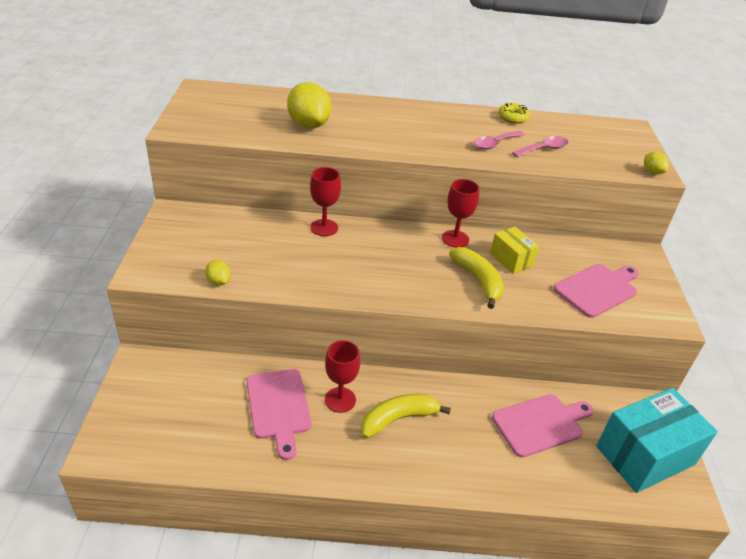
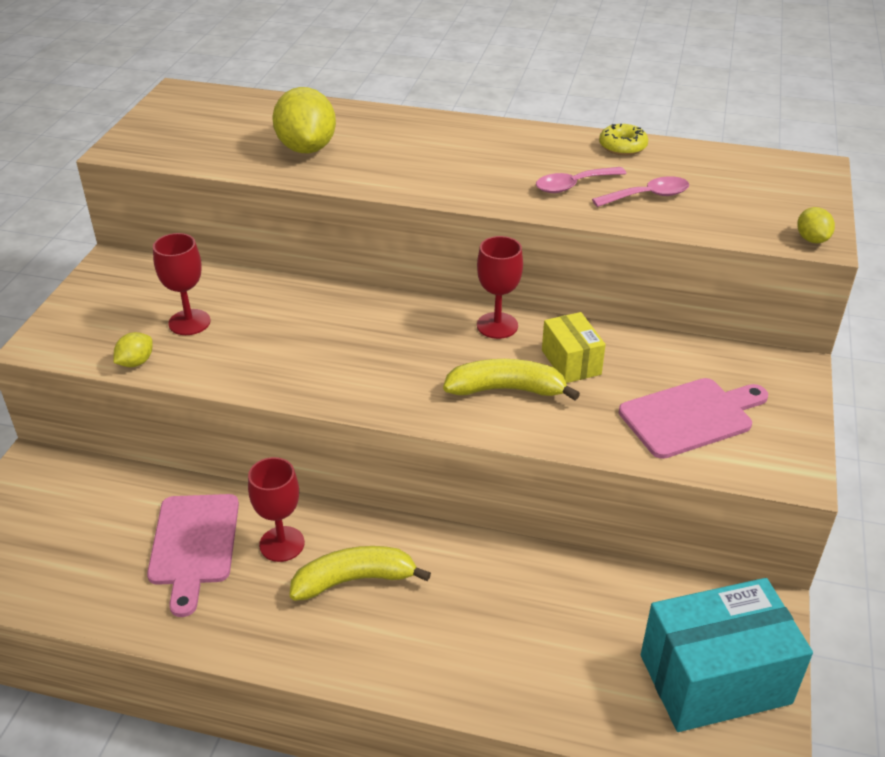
camera: 15 degrees right, 0 degrees up
(218, 281) = (136, 362): yellow lemon -> yellow lemon turned 60 degrees clockwise
(324, 228) = (310, 297): red goblet -> red goblet (189, 322)
(478, 281) = (506, 389): yellow banana -> yellow banana turned 75 degrees counterclockwise
(540, 424) = (565, 612): pink cutting board -> none

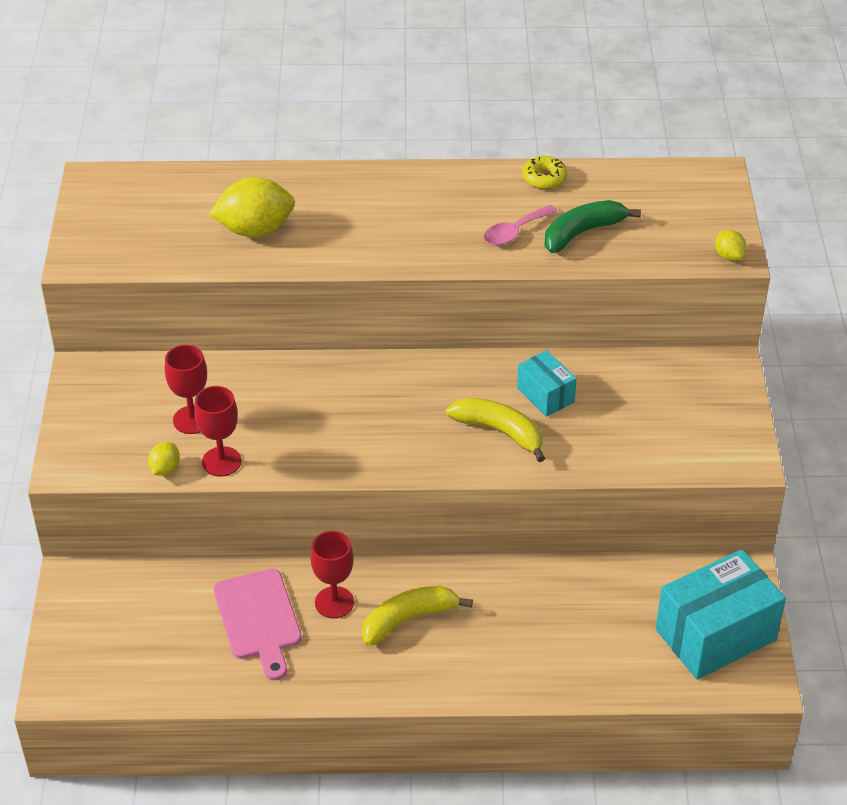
camera: 15 degrees left, 5 degrees up
(307, 148) = (255, 230): yellow lemon -> yellow lemon turned 75 degrees counterclockwise
(497, 325) = (470, 371): red goblet -> red goblet (221, 461)
(506, 389) = (500, 432): yellow banana -> yellow banana turned 45 degrees clockwise
(571, 362) = (545, 395): yellow box -> turquoise box
(648, 196) = (582, 233): pink spoon -> green banana
(690, 416) = (657, 427): pink cutting board -> none

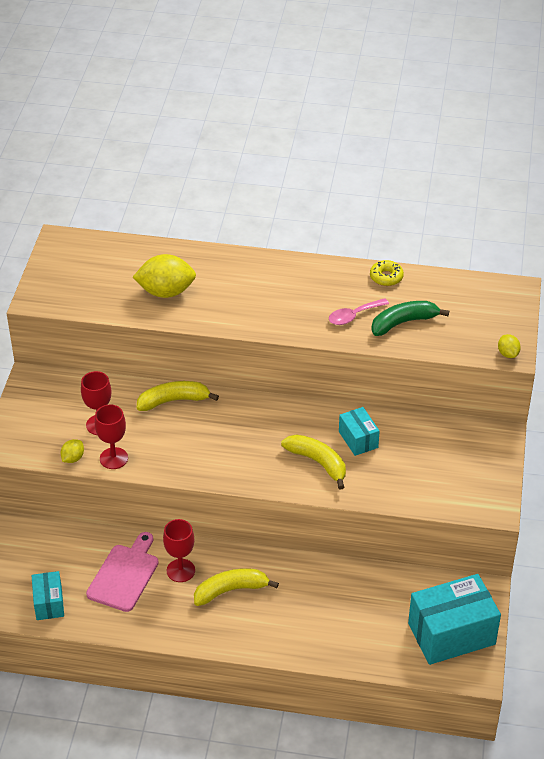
camera: 10 degrees right, 0 degrees up
(162, 672) = (49, 603): none -> turquoise box
(259, 619) = (124, 575): pink cutting board -> pink cutting board turned 150 degrees counterclockwise
(286, 376) = (173, 401): none -> yellow banana

